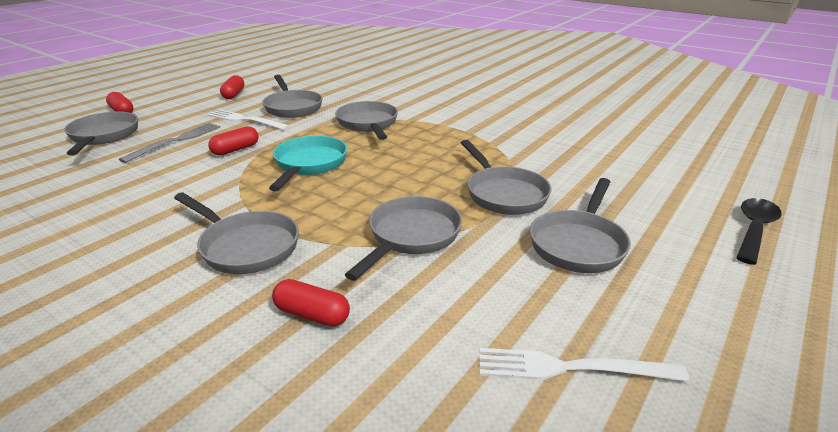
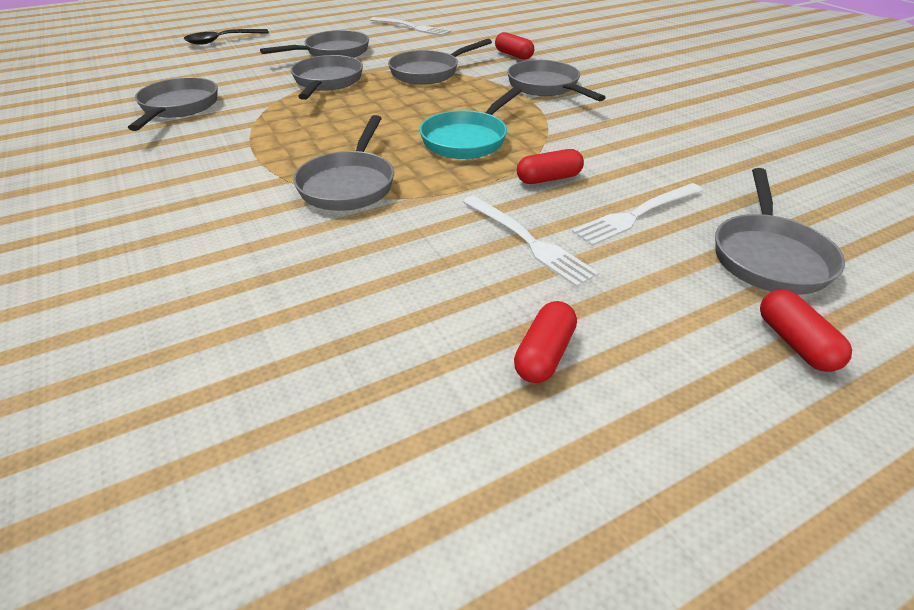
camera: 155 degrees left, 10 degrees up
(176, 141) = (637, 215): grey fork -> white fork
(292, 107) = (434, 259): grey pan -> grey pan (178, 107)

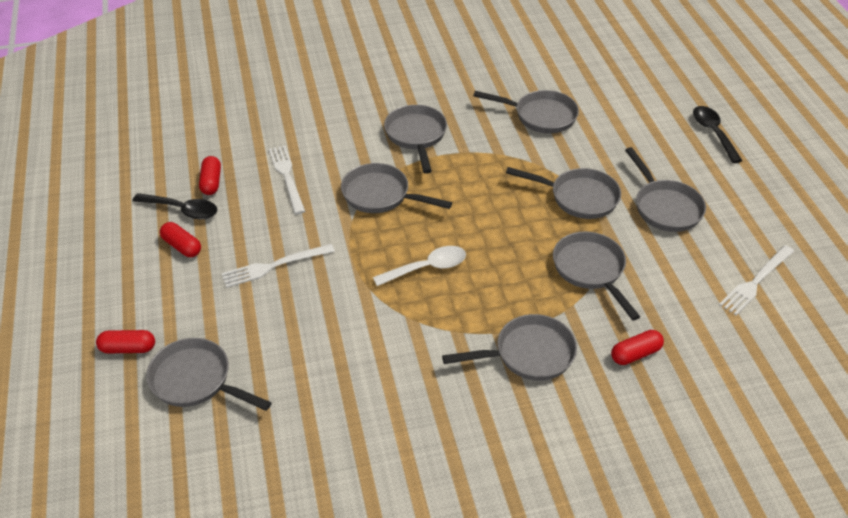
camera: 105 degrees right, 5 degrees up
(211, 177) = (416, 136): none -> grey pan
(448, 388) = (182, 210): none -> black spoon
(468, 139) = (427, 268): turquoise pan -> white spoon
(548, 178) = (344, 299): red capsule -> red capsule (211, 182)
(637, 215) = (275, 331): white fork -> white fork (287, 177)

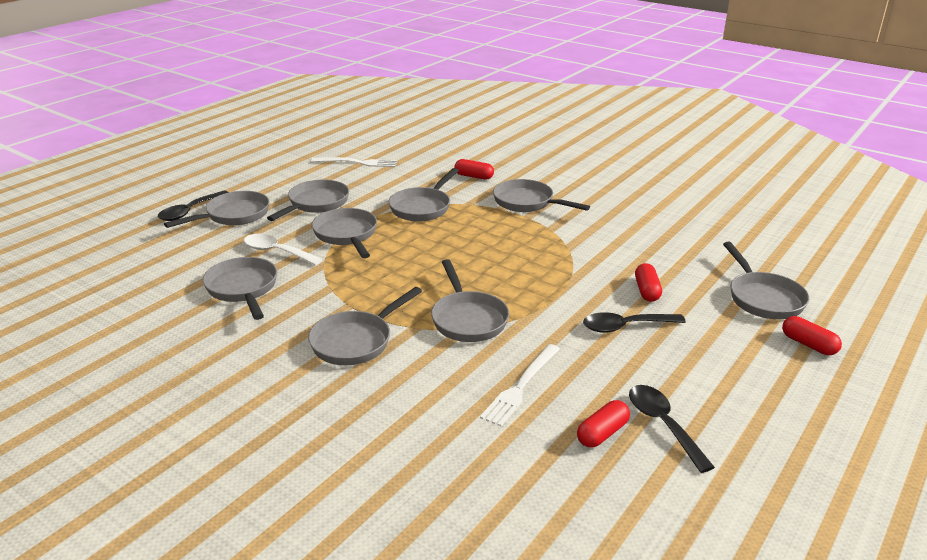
camera: 130 degrees left, 15 degrees down
(182, 246) = (695, 390): red capsule -> red capsule (647, 291)
(274, 266) = (625, 327): white fork -> black spoon
(427, 268) = (514, 262): white spoon -> white spoon (276, 252)
(682, 152) = (233, 215): none -> grey pan

